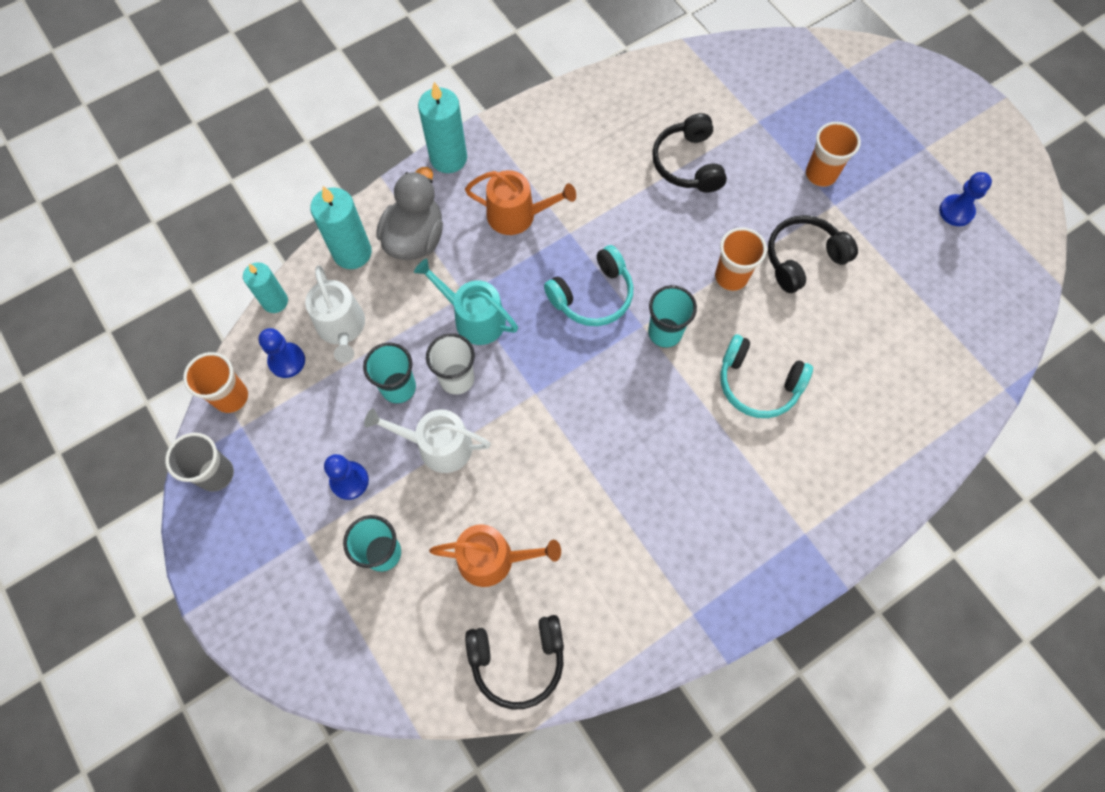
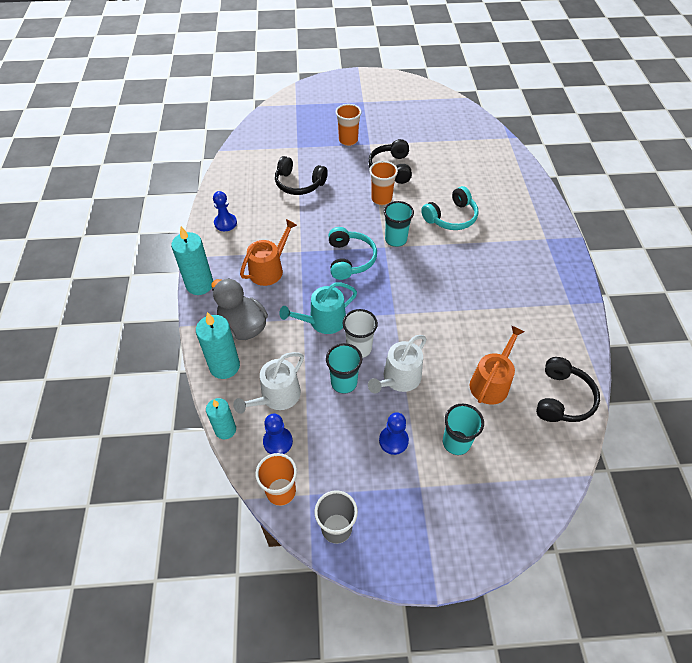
camera: 60 degrees left, 15 degrees down
(342, 328) = (277, 396): white watering can -> white watering can turned 120 degrees clockwise
(956, 211) = (405, 108): blue pawn -> blue pawn (225, 223)

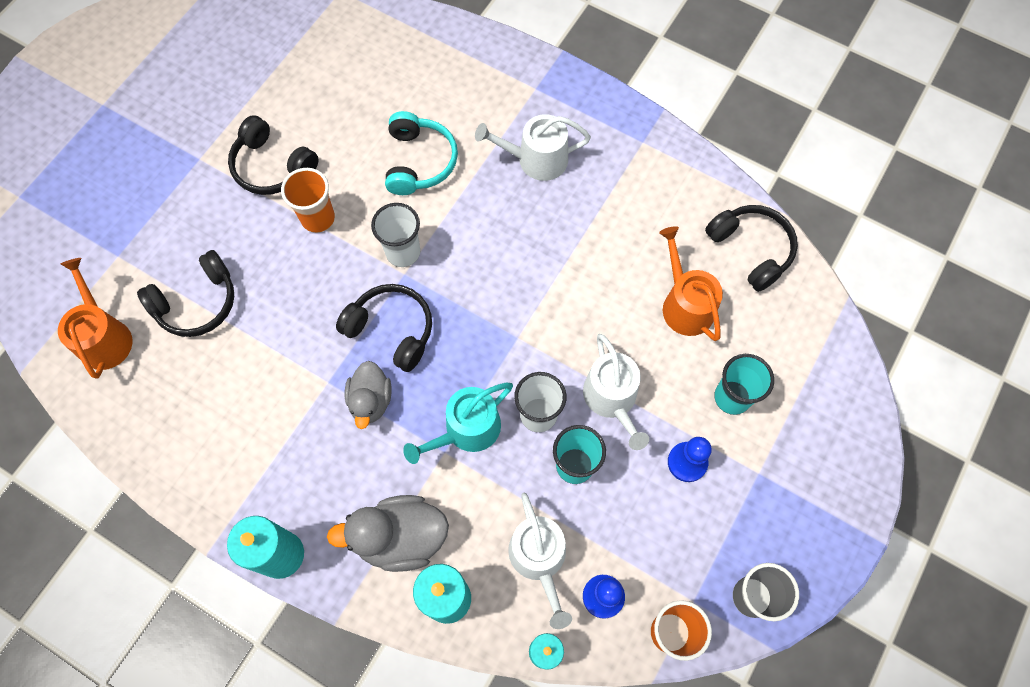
camera: 55 degrees left, 15 degrees up
(225, 223) = (190, 451): blue pawn -> none
(269, 269) = (327, 443): orange watering can -> orange watering can (104, 337)
(305, 273) = (370, 401): none -> grey duck
(323, 321) = (467, 430): turquoise watering can -> turquoise watering can turned 45 degrees clockwise
(348, 140) = (167, 180): orange cup -> none
(350, 259) = (392, 330): turquoise headphones -> black headphones
(396, 239) = (403, 252): turquoise cup -> white cup
(504, 262) = (536, 160): none -> white watering can

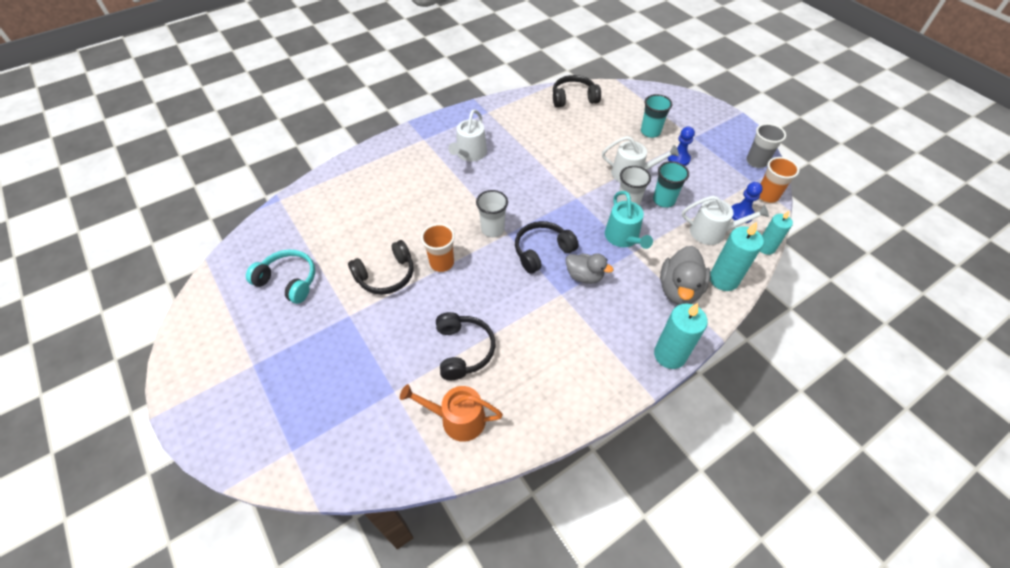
camera: 65 degrees left, 15 degrees down
(419, 161) = (435, 202): turquoise headphones -> turquoise headphones (288, 281)
(685, 304) = (591, 130): orange watering can -> none

